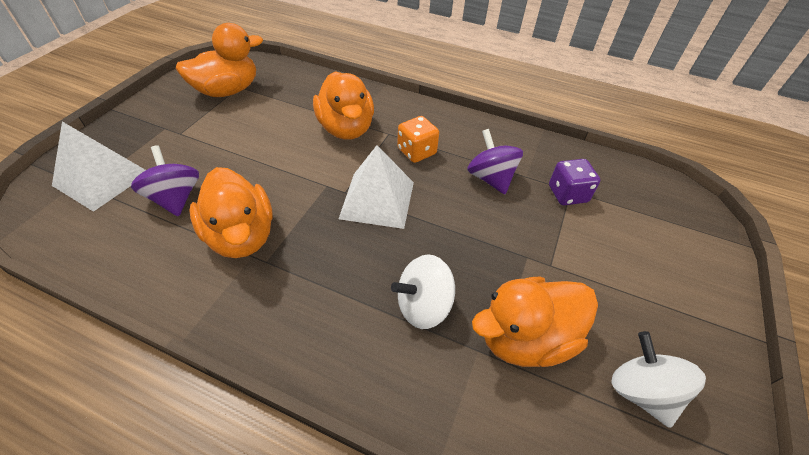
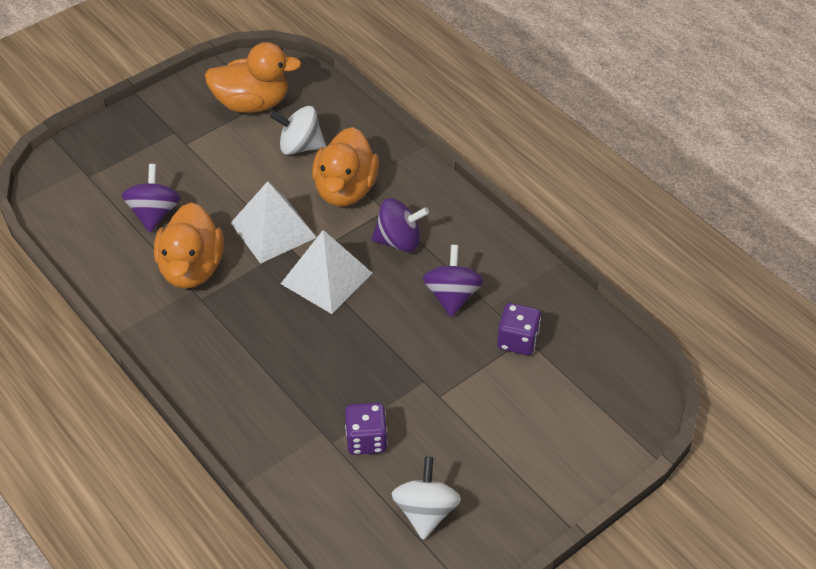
camera: 30 degrees right, 0 degrees up
(102, 179) = (102, 172): white pyramid -> white pyramid (273, 230)
(416, 152) = (399, 241): orange dice -> purple spinning top
(423, 306) = (303, 383): white spinning top -> white spinning top (300, 146)
(525, 338) = (366, 440): orange duck -> purple dice

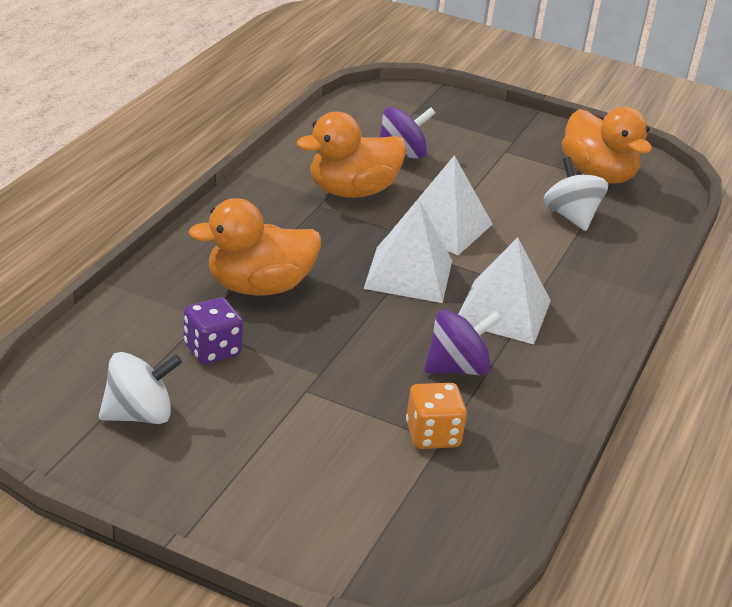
camera: 60 degrees right, 15 degrees down
(345, 190) = (540, 259): orange duck -> orange duck (258, 287)
(399, 241) = (503, 311): purple spinning top -> white pyramid
(517, 340) = (432, 435): purple dice -> orange dice

